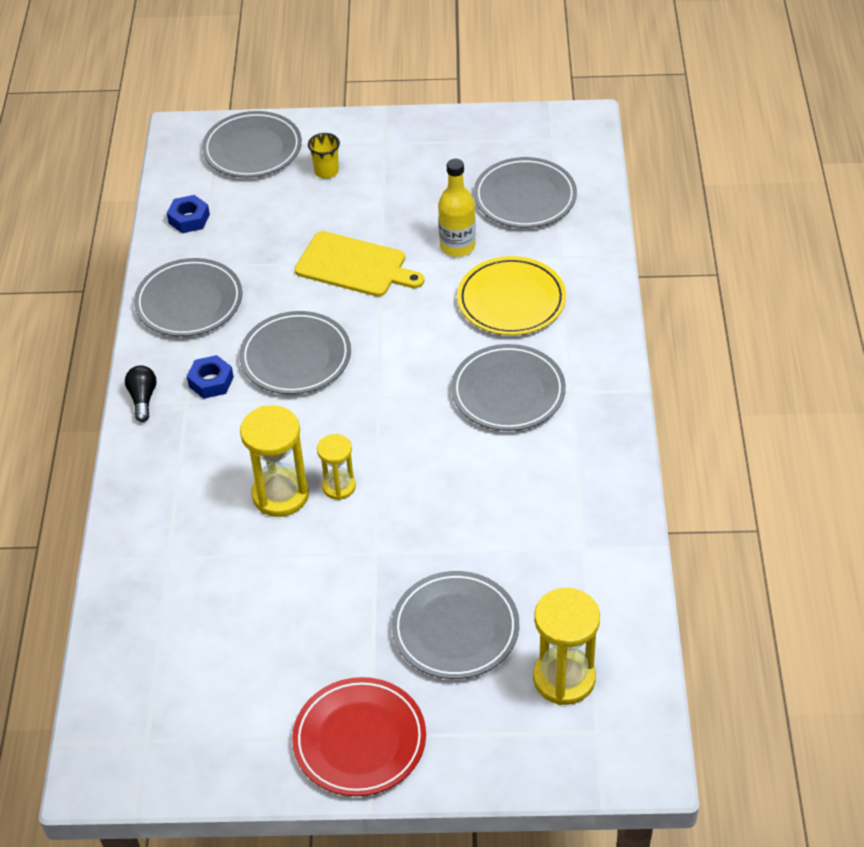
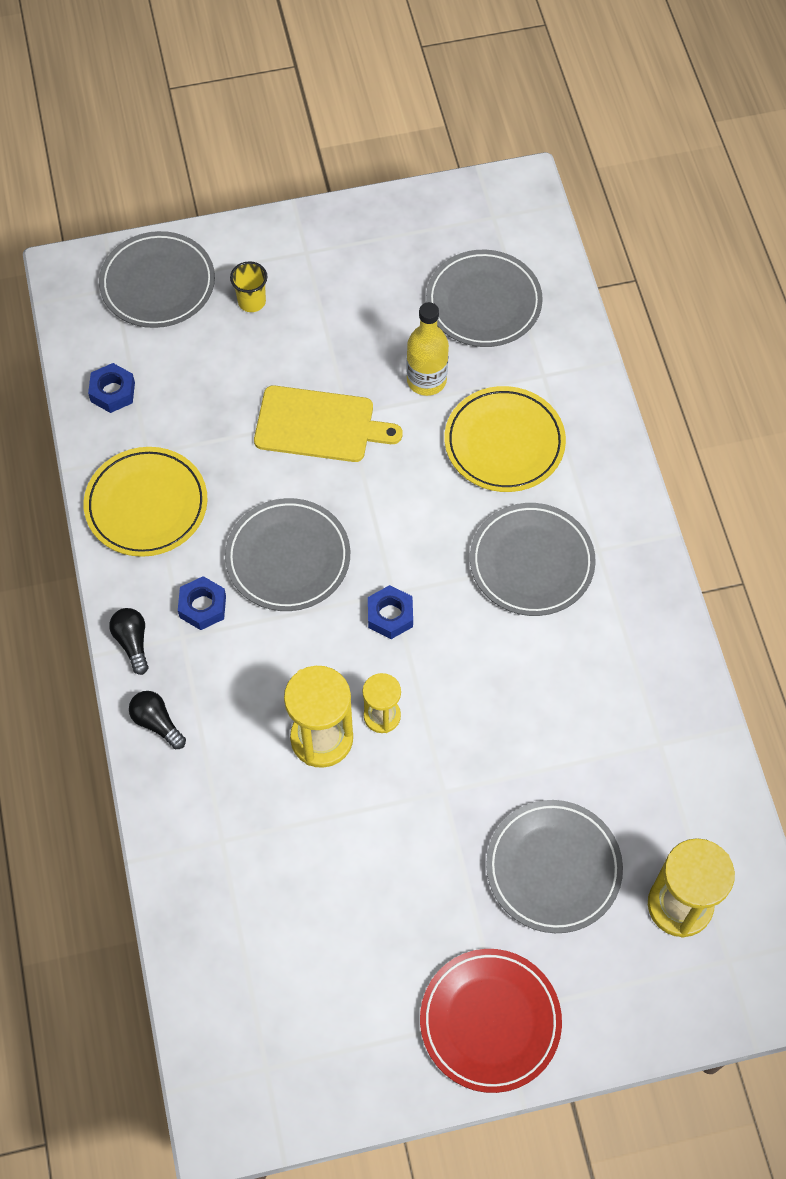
camera: 15 degrees left, 15 degrees up
(143, 460) = (157, 723): none -> black light bulb
(189, 302) = (146, 505): grey plate -> yellow plate
(370, 413) = (390, 615): none -> blue nut

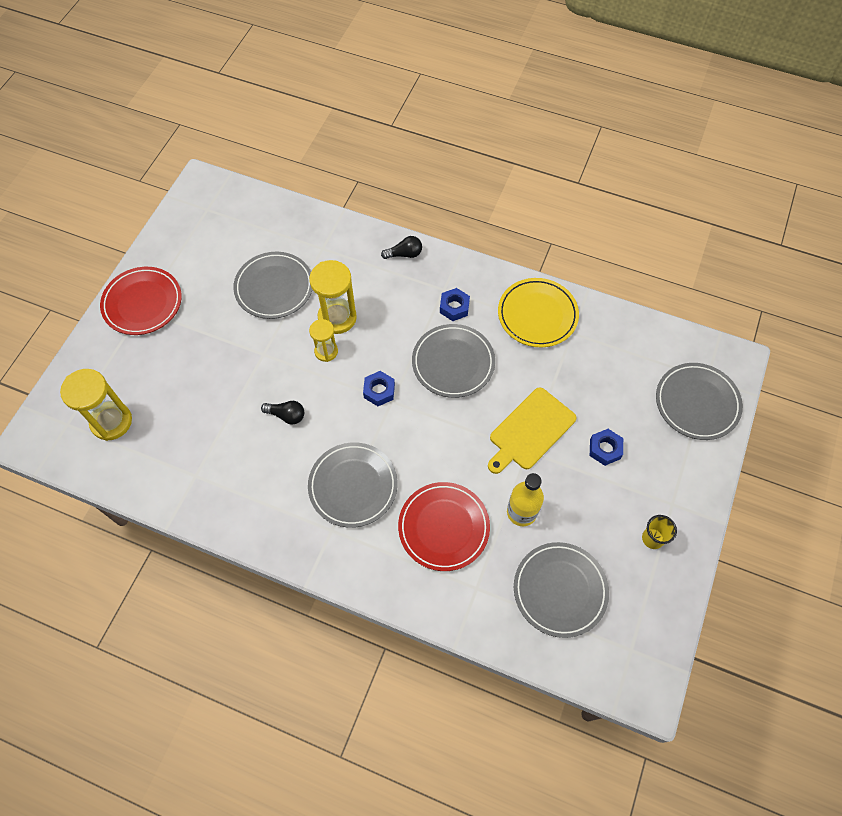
camera: 125 degrees right, 0 degrees up
(112, 392) = (627, 338): blue nut -> blue nut (605, 449)
(132, 642) = (457, 266): black light bulb -> black light bulb (286, 415)
(252, 301) = (650, 447): yellow cup -> yellow cup (652, 538)
(504, 443) = (443, 527): yellow plate -> red plate
(553, 868) = (182, 377): grey plate -> grey plate (274, 287)

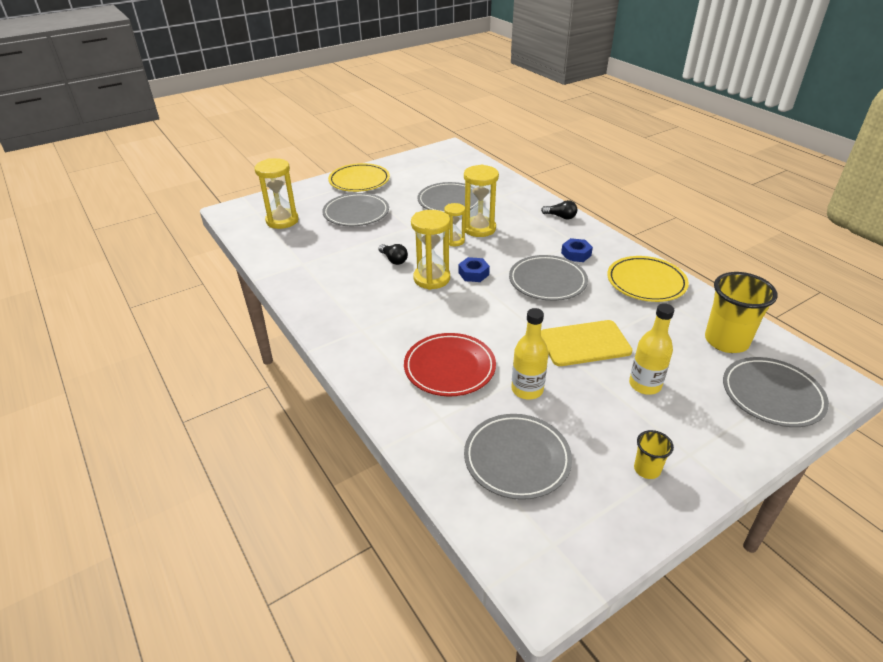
camera: 35 degrees right, 25 degrees down
(142, 303) = (359, 181): red plate -> yellow plate
(344, 421) = (432, 278): none -> yellow hourglass
(353, 486) = (402, 313): grey plate -> grey plate (356, 213)
(605, 449) = (645, 385): blue nut -> yellow bottle
(637, 357) = (726, 341): none -> yellow cup

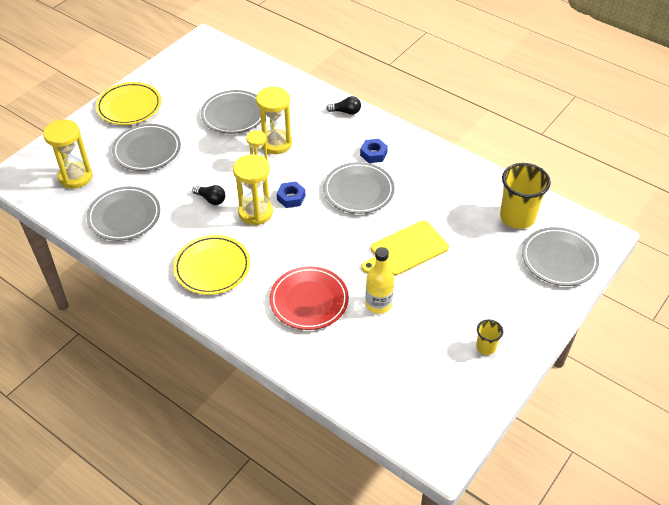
camera: 20 degrees left, 10 degrees up
(517, 459) = (391, 366): grey plate -> grey plate (124, 216)
(645, 385) = (466, 275): yellow bottle -> none
(646, 282) = (441, 172): yellow plate -> yellow plate (212, 267)

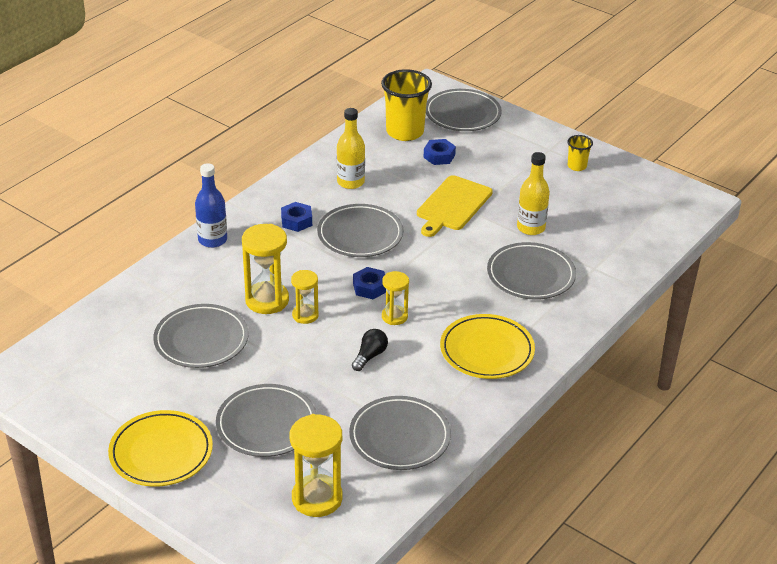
camera: 90 degrees left, 10 degrees down
(255, 212) = (394, 316): yellow hourglass -> yellow hourglass, size x0.60
(309, 300) = (531, 275): red plate -> grey plate
(346, 112) = (212, 240): black light bulb -> blue bottle
(406, 249) = (453, 205): yellow cutting board -> yellow cutting board turned 60 degrees clockwise
(431, 183) = (350, 182): none -> yellow bottle
(482, 241) = (439, 156): none -> blue nut

